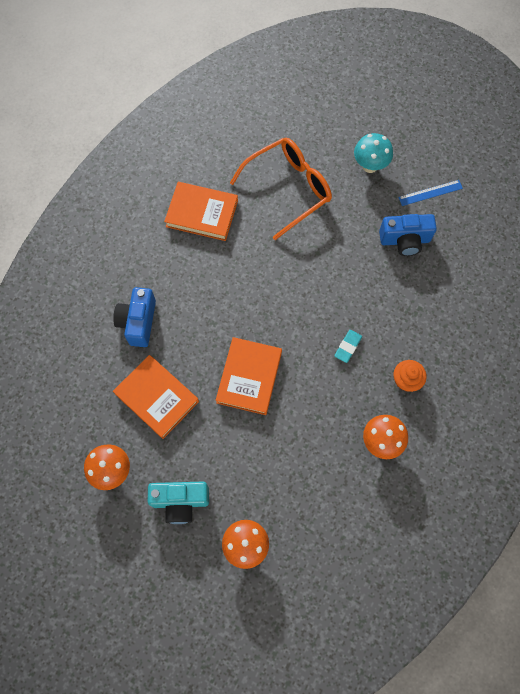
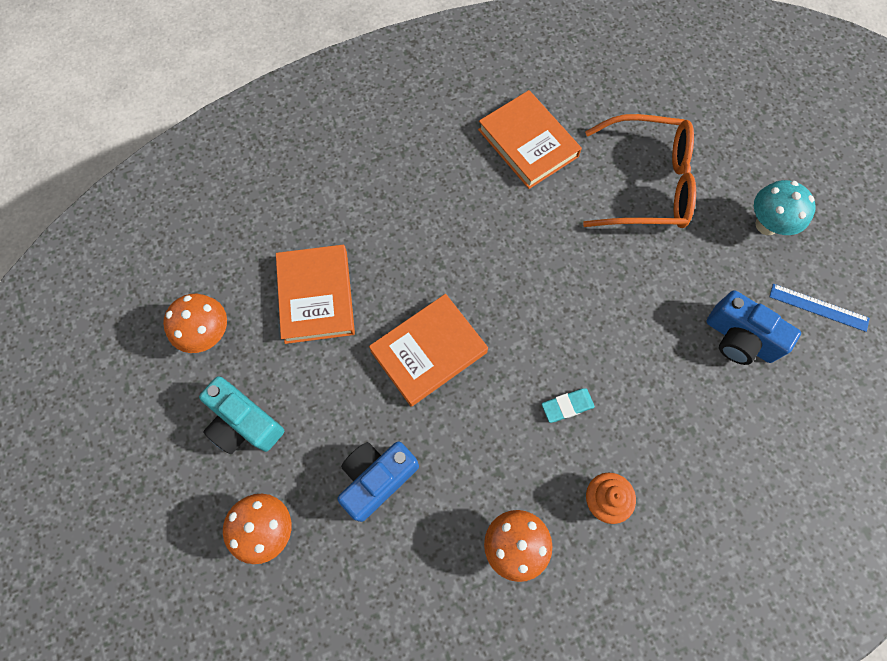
camera: 40 degrees right, 0 degrees up
(138, 322) = (366, 205): blue camera -> blue camera (377, 479)

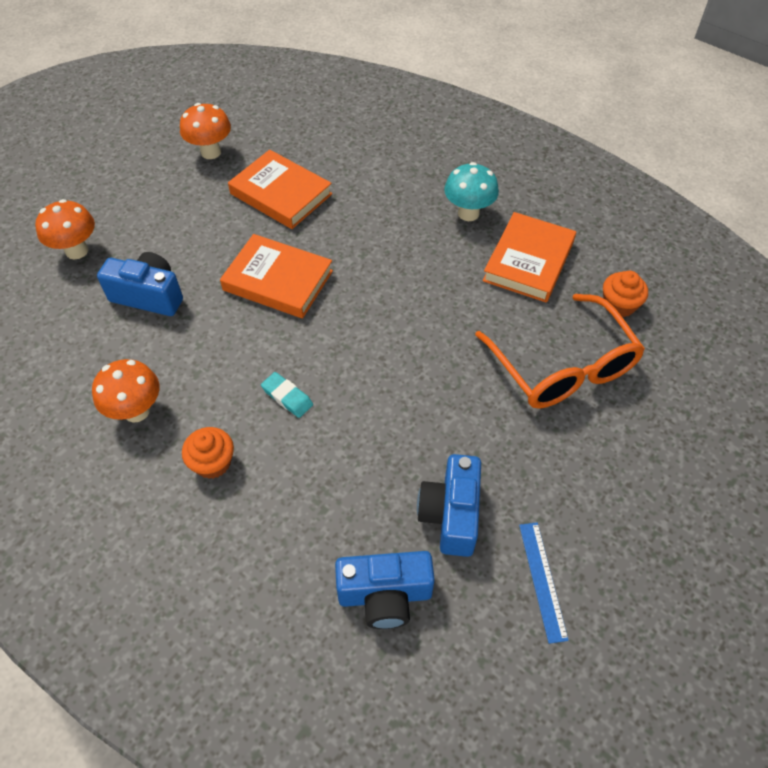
camera: 60 degrees right, 15 degrees down
(244, 423) = (152, 202): turquoise camera -> none
(316, 296) = (281, 194): orange book -> orange book turned 75 degrees clockwise
(610, 109) = (619, 305): none -> orange cupcake
(766, 225) = (603, 490): turquoise mushroom -> turquoise mushroom (468, 213)
(785, 421) = (385, 595): none -> blue camera

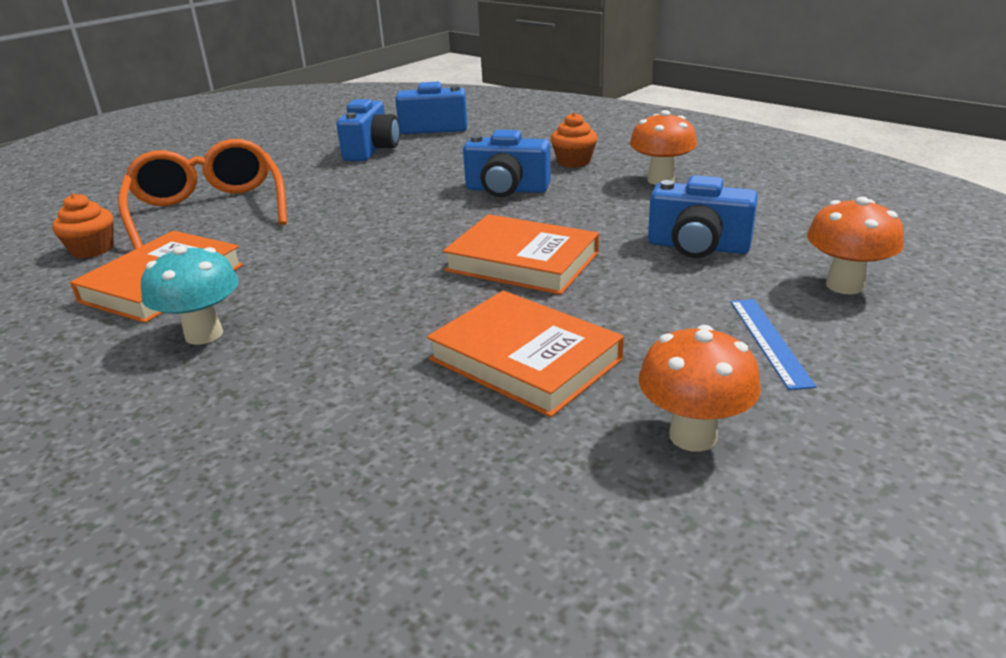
camera: 175 degrees left, 25 degrees down
(287, 397) = (506, 190): turquoise eraser -> blue camera
(542, 580) = (319, 134): blue ruler -> blue ruler (769, 341)

